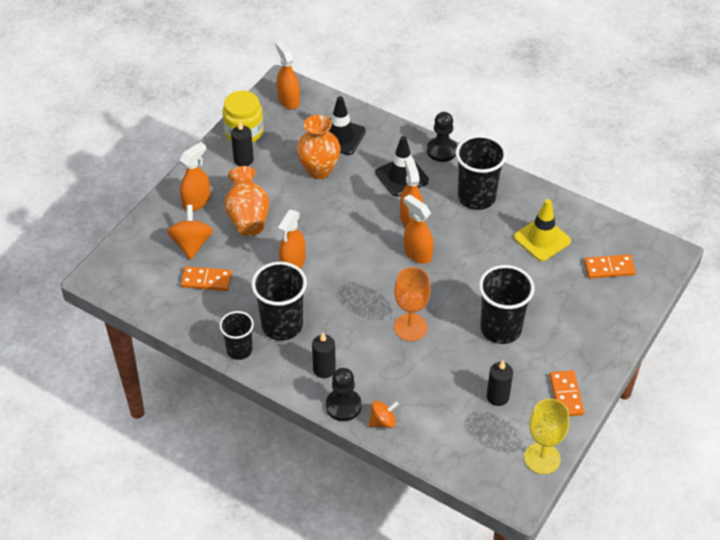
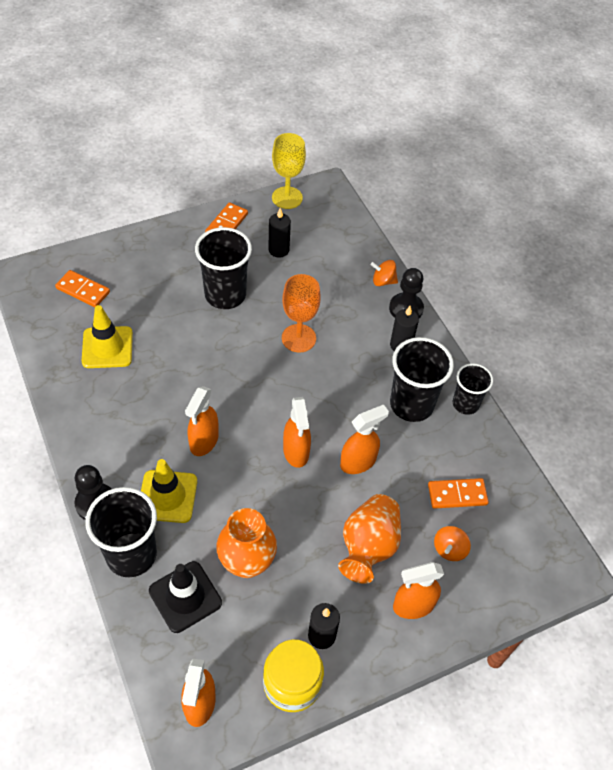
camera: 150 degrees left, 5 degrees up
(191, 244) = (449, 549): orange spinning top -> orange spinning top, size x0.64
(206, 280) = (457, 495): orange domino -> orange domino turned 45 degrees counterclockwise
(402, 177) = (167, 496): black traffic cone -> yellow traffic cone
(417, 253) = (231, 401): orange spray bottle -> orange spray bottle (296, 452)
(476, 197) = (119, 425): black cup -> black cup (131, 555)

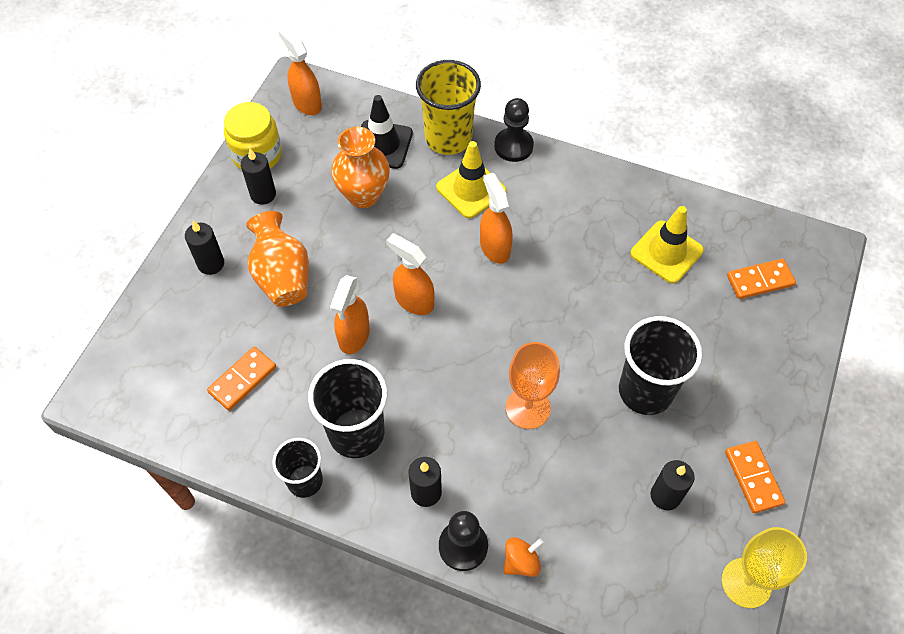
camera: 140 degrees right, 5 degrees up
(131, 555) = (448, 138): black cup -> yellow cup
(413, 605) = (211, 264): orange spray bottle -> black candle
(449, 549) = (214, 327): orange spinning top -> none

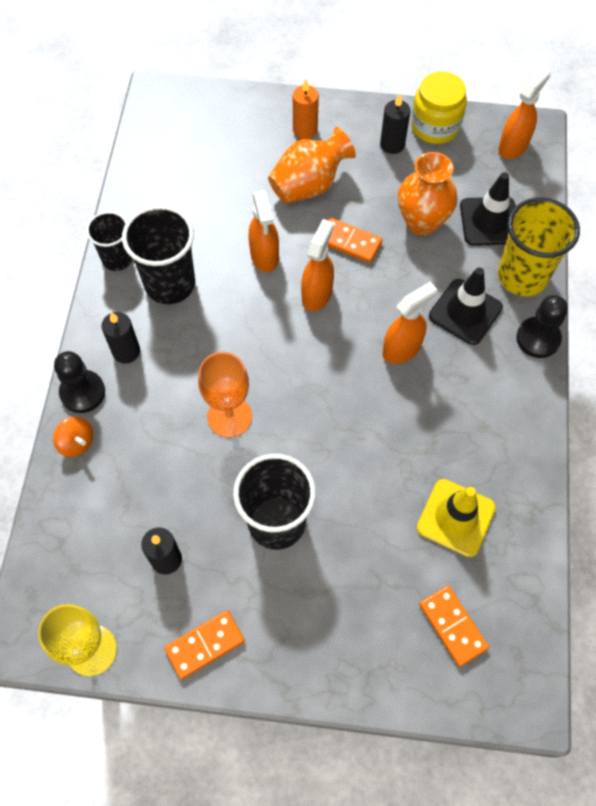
camera: 75 degrees right, 5 degrees up
(211, 264) = (305, 130): black candle -> orange candle
(242, 379) = (199, 187): orange domino -> orange domino (349, 242)
(354, 336) = (264, 256): orange spray bottle -> orange spray bottle turned 105 degrees counterclockwise
(471, 189) = (465, 312): yellow traffic cone -> black traffic cone

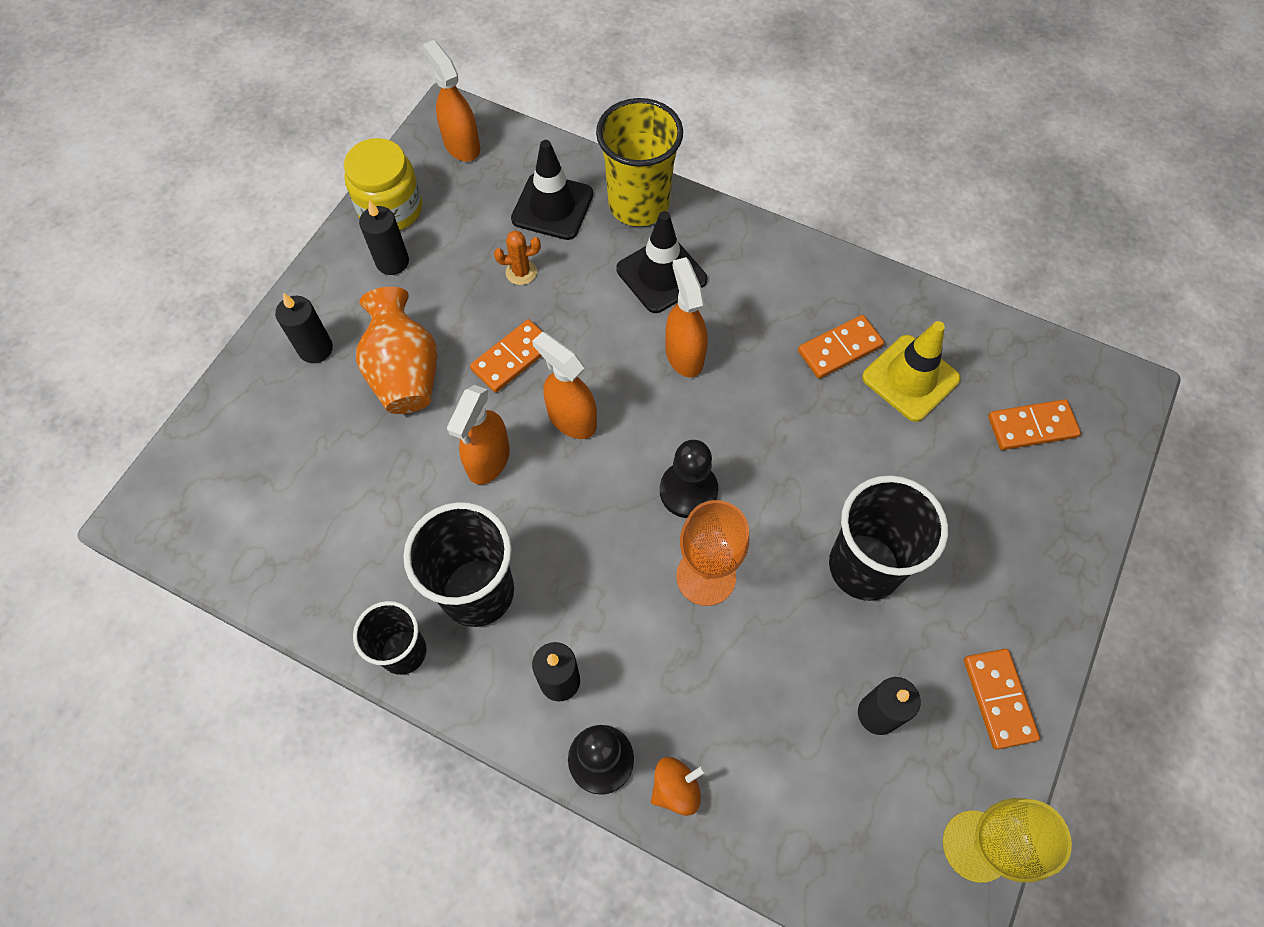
camera: 70 degrees left, 0 degrees up
(264, 256) = (488, 460): orange spray bottle -> orange spray bottle turned 105 degrees clockwise
(305, 130) = (315, 349): orange candle -> black candle
(422, 222) = (521, 272): orange vase -> orange cactus
(458, 457) = (840, 349): none -> orange domino
(538, 338) = (722, 221): black pawn -> black pawn (688, 491)

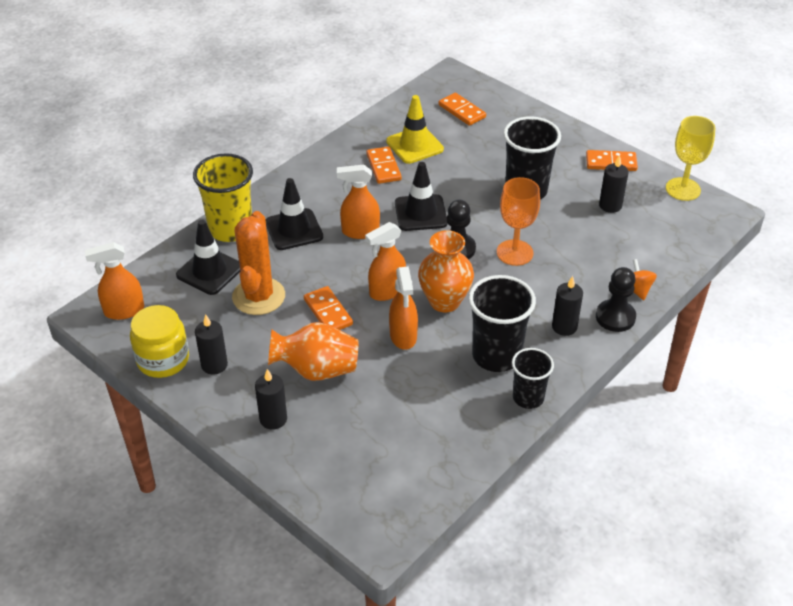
camera: 75 degrees left, 20 degrees down
(488, 460) = (403, 336): orange spray bottle -> orange spray bottle turned 45 degrees clockwise
(521, 272) = (258, 296): orange cactus -> orange cactus, size x2.27
(571, 498) = (444, 301): none -> orange vase
(752, 423) = (420, 213): none -> black traffic cone
(1031, 426) = (462, 111): orange domino -> orange domino turned 45 degrees counterclockwise

